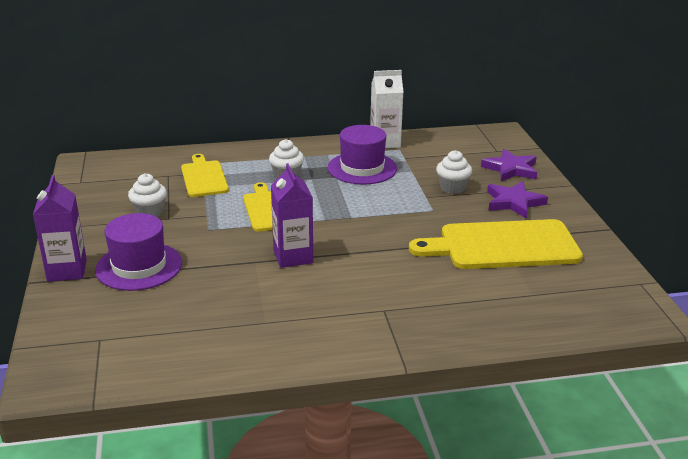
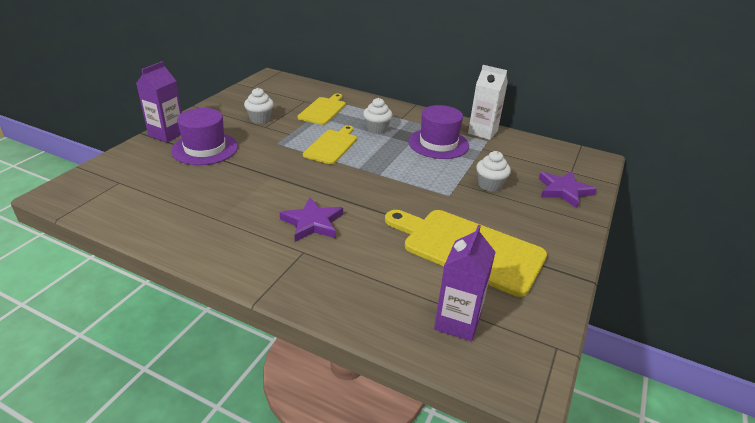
camera: 35 degrees right, 5 degrees up
(293, 256) = (300, 184): purple carton -> purple carton (457, 322)
(514, 202) = (528, 218): purple star -> purple star (312, 223)

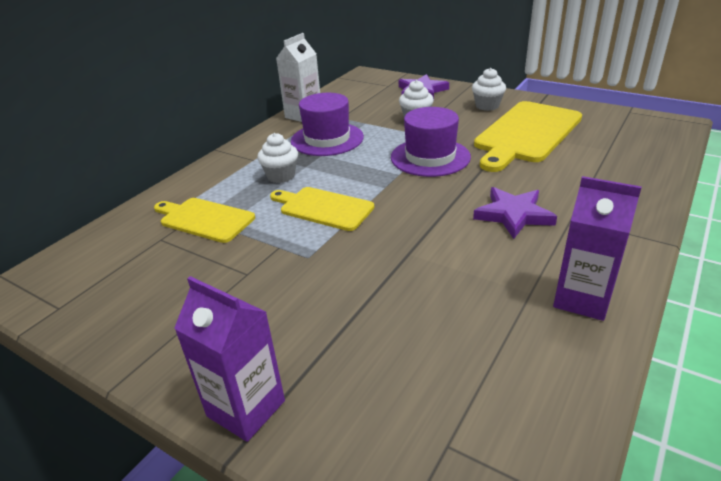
camera: 80 degrees left, 0 degrees up
(205, 148) = (318, 338): purple hat -> purple hat (430, 157)
(260, 119) = (215, 282): white cupcake -> white cupcake (487, 106)
(457, 322) = (628, 142): purple carton -> purple carton (582, 299)

